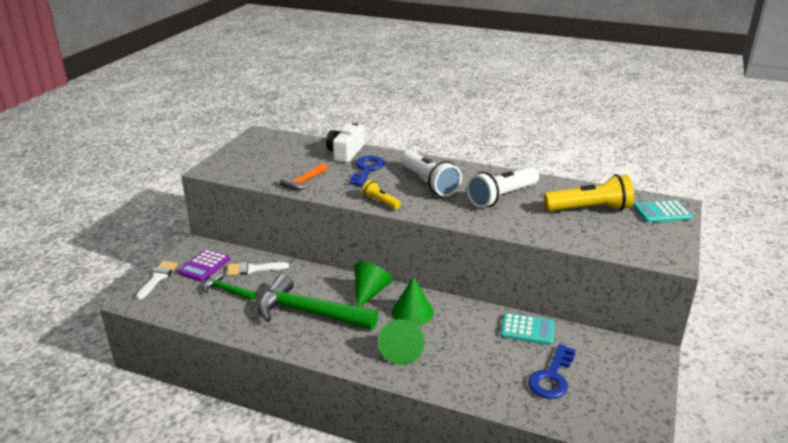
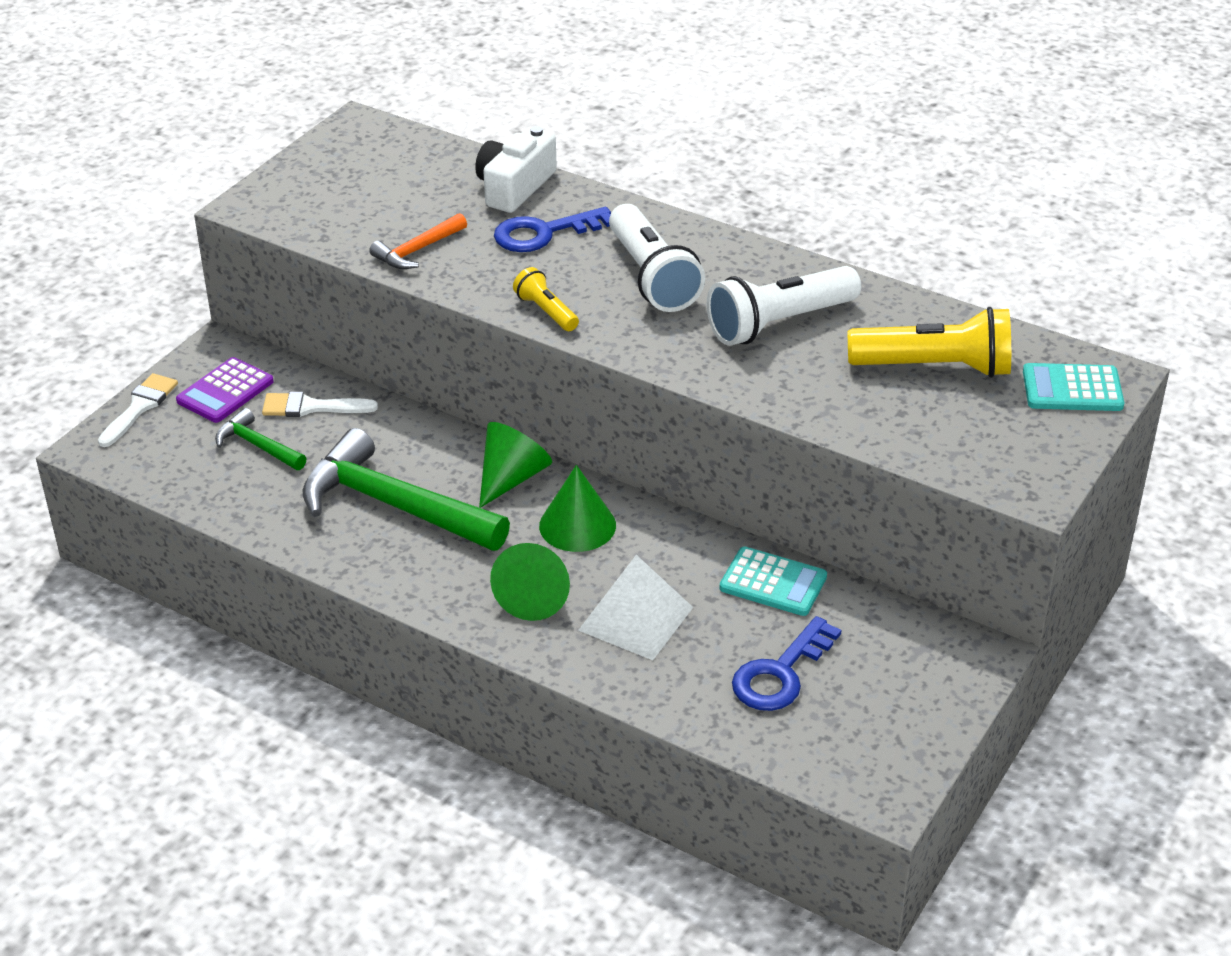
camera: 10 degrees right, 10 degrees up
(367, 169) = (543, 233): blue key -> blue key turned 135 degrees counterclockwise
(461, 356) = (635, 618): none -> white pyramid

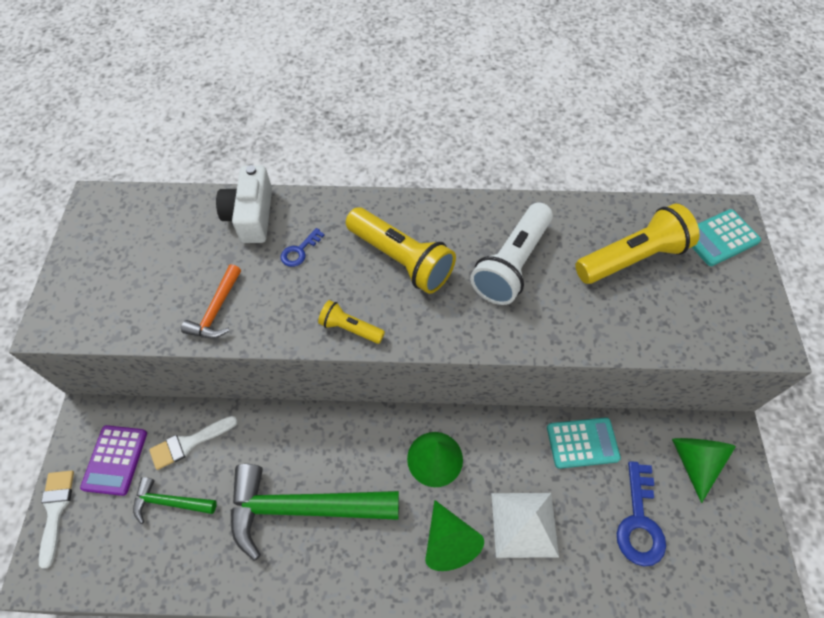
camera: 30 degrees left, 20 degrees up
(511, 478) = (366, 438): green cone -> green cone (694, 461)
(543, 233) = (299, 251): blue key -> blue key, size x0.54
(652, 277) = (401, 260): white flashlight -> yellow flashlight

